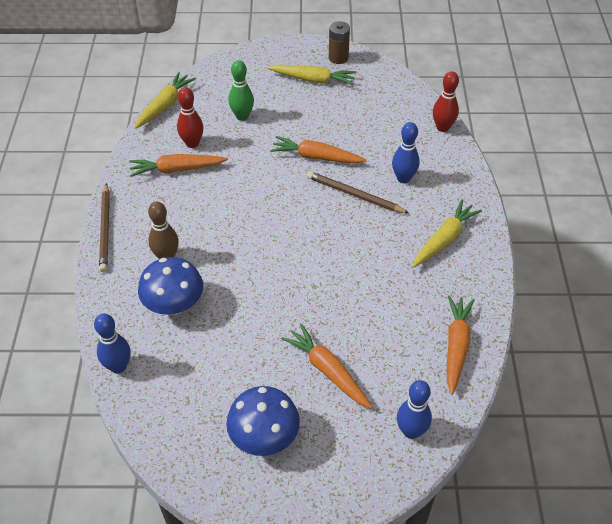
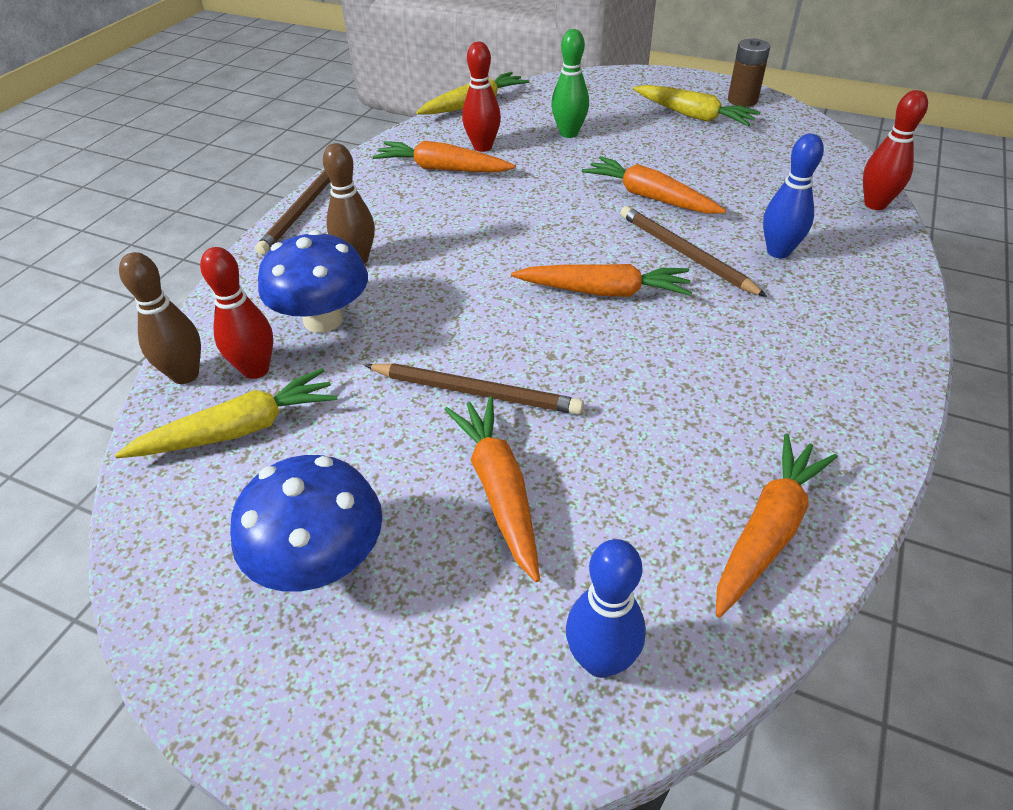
camera: 25 degrees right, 5 degrees down
(118, 366) = (185, 375): blue bowling pin -> brown bowling pin
(157, 349) = (256, 369): none -> red bowling pin
(287, 321) = (476, 392): none -> brown pencil
(322, 235) = (604, 291): none -> orange carrot
(444, 239) = (816, 350): yellow carrot -> yellow carrot (240, 429)

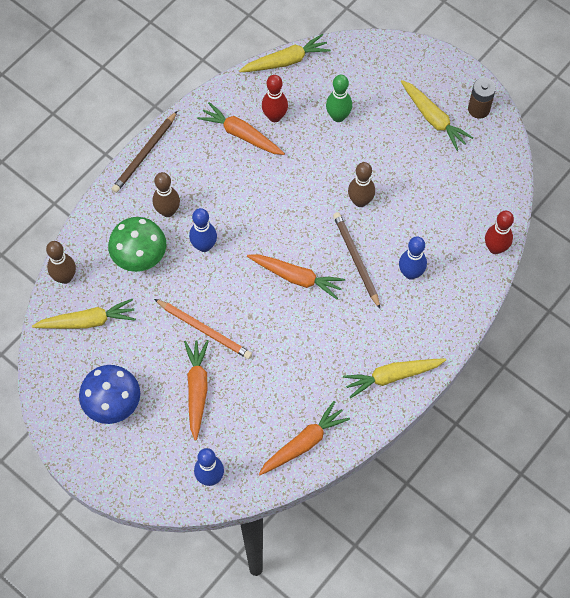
camera: 15 degrees right, 20 degrees up
(256, 369) = (100, 284): red bowling pin -> none
(323, 320) = (140, 256): blue mushroom -> green mushroom
(432, 286) = (204, 246): none -> blue bowling pin
(476, 392) = (204, 330): brown pencil -> orange pencil
(649, 197) = (360, 201): orange carrot -> brown bowling pin
(853, 381) = (392, 376): none -> yellow carrot

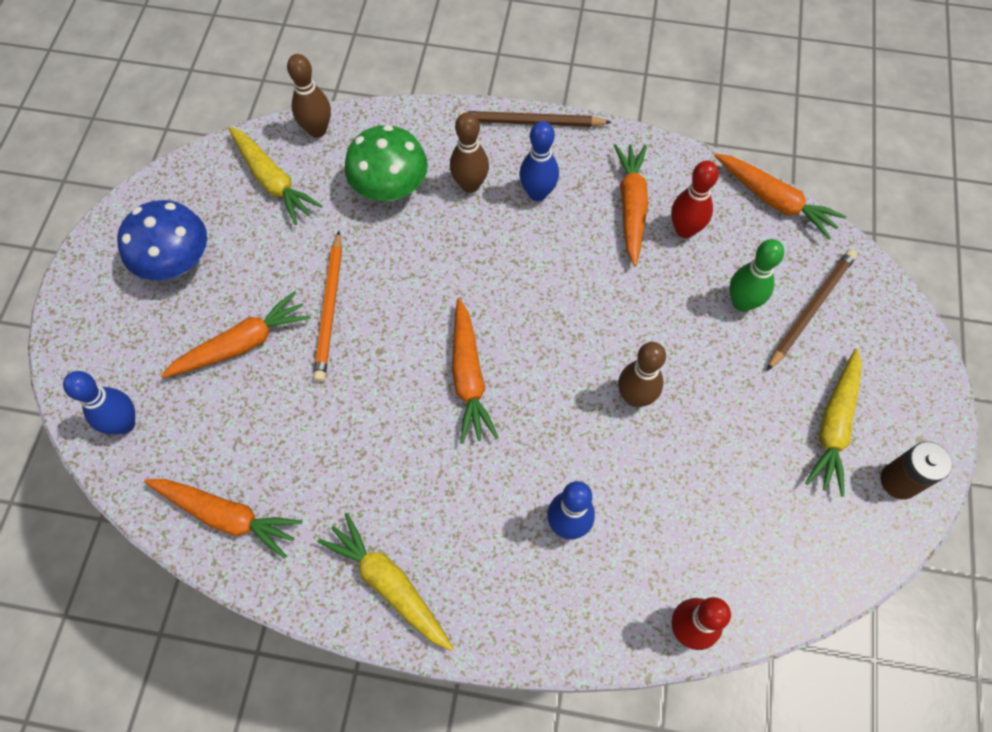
camera: 60 degrees right, 0 degrees up
(204, 246) = (447, 248): blue bowling pin -> blue bowling pin (537, 193)
(286, 61) = (774, 201): yellow carrot -> orange carrot
(356, 260) = (542, 438): brown pencil -> brown pencil (810, 309)

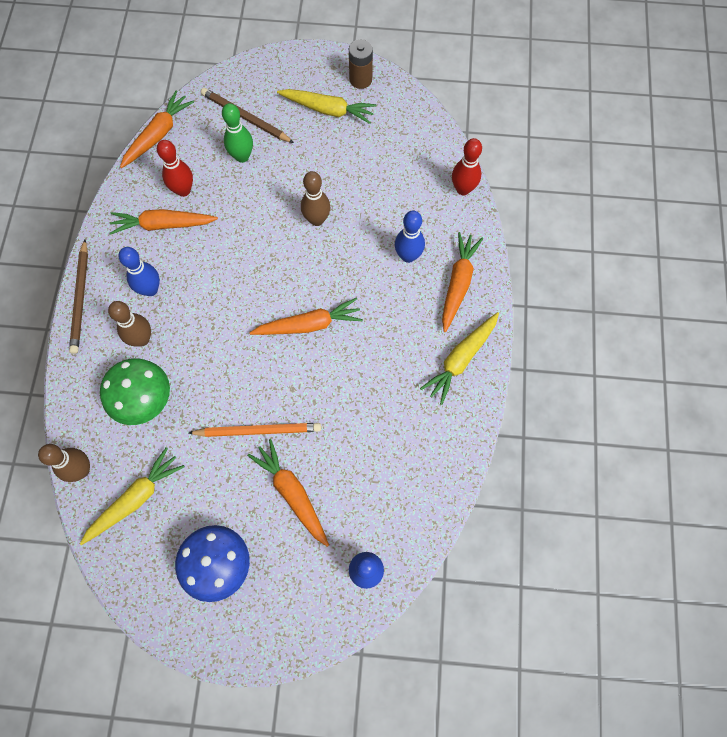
camera: 95 degrees left, 5 degrees up
(227, 516) = (428, 475): orange carrot -> orange carrot (458, 283)

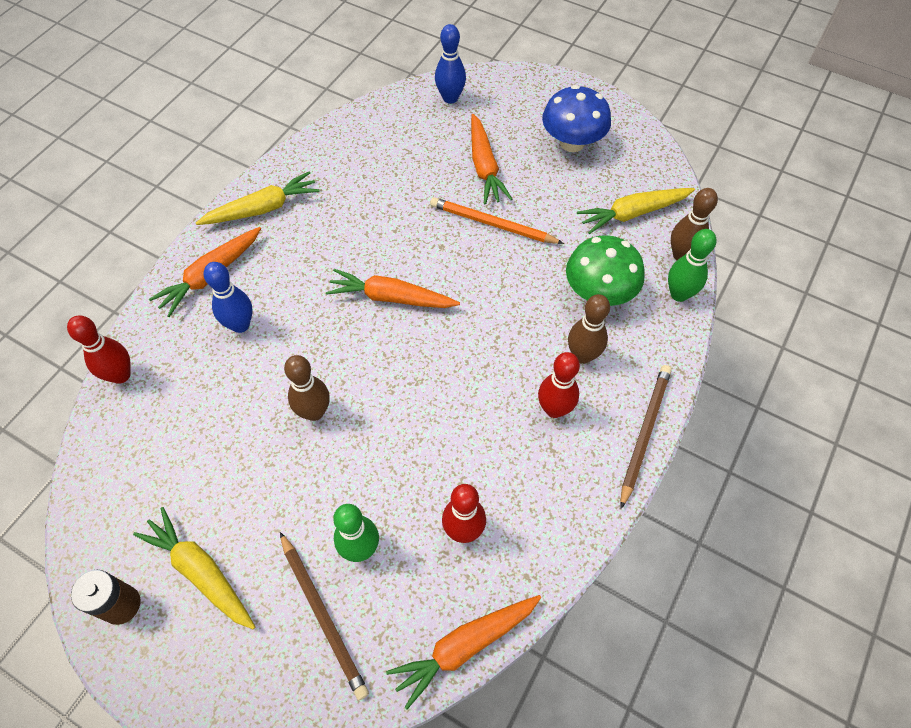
camera: 155 degrees left, 10 degrees down
(76, 428) = (679, 294): none -> green bowling pin
(150, 289) = (554, 409): blue bowling pin -> red bowling pin
(163, 225) = (510, 489): orange carrot -> none

